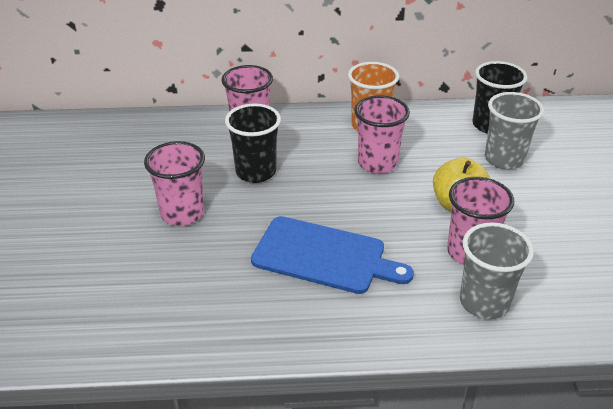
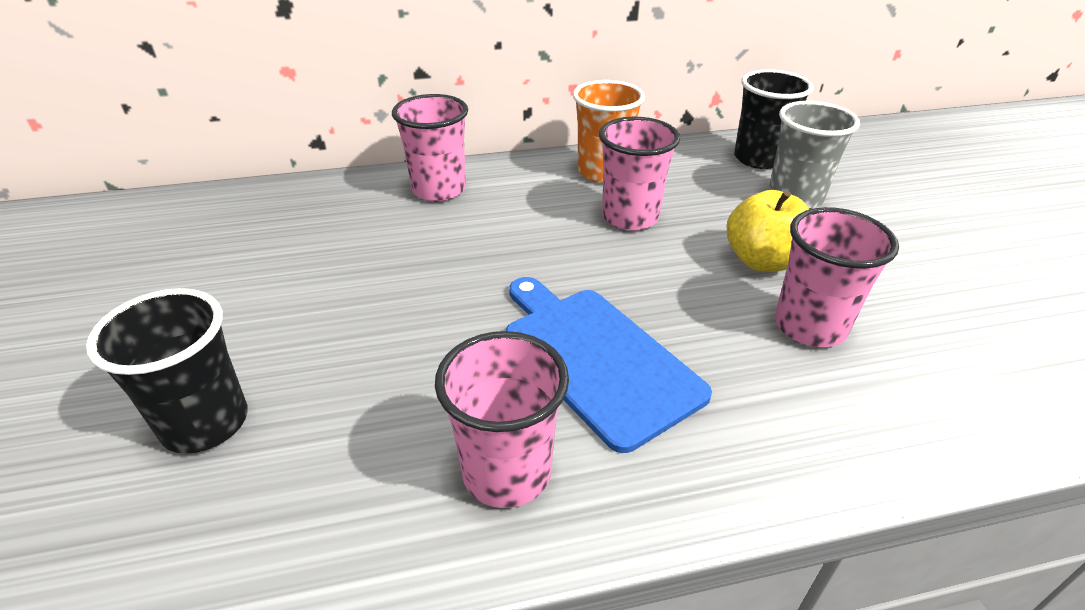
camera: 10 degrees left, 0 degrees up
(182, 213) = (356, 316): pink cup -> pink cup (506, 472)
(256, 172) = (459, 245): black cup -> black cup (205, 423)
(324, 256) = (596, 358): blue cutting board -> blue cutting board turned 135 degrees counterclockwise
(484, 302) = (867, 402): grey cup -> none

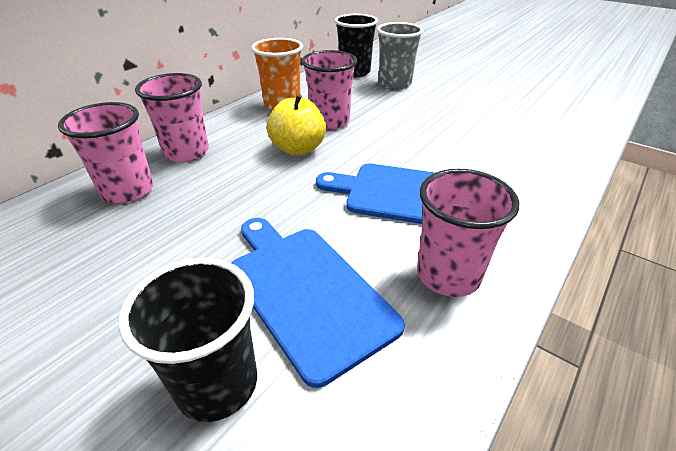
camera: 40 degrees left, 0 degrees up
(359, 393) = (306, 291): none -> blue cutting board
(762, 261) = (419, 117): yellow apple -> yellow apple (298, 149)
(809, 326) = (476, 136): pink cup -> pink cup (128, 190)

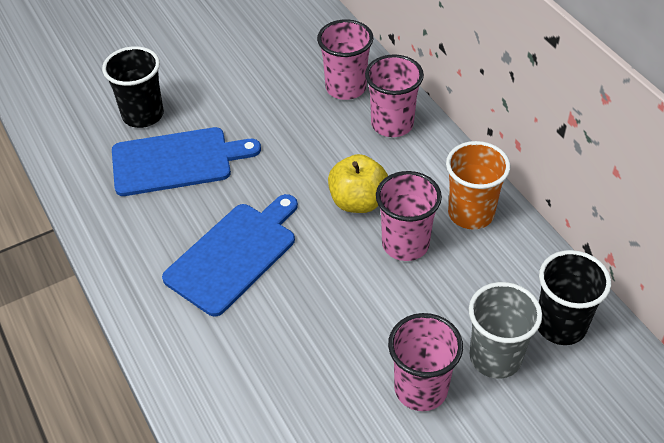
camera: 115 degrees right, 10 degrees up
(448, 275) = (139, 235): pink cup -> pink cup (421, 389)

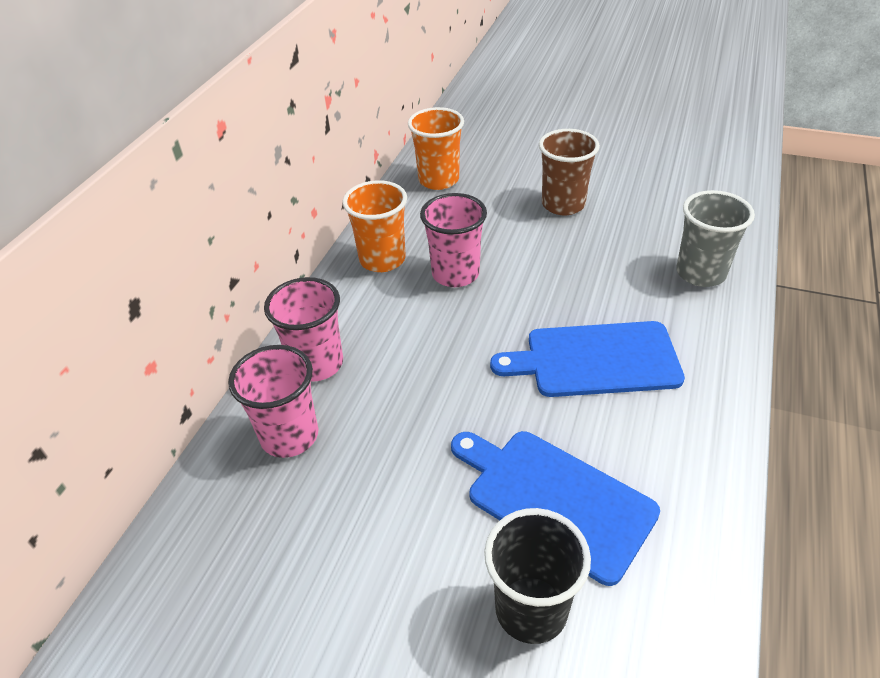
camera: 130 degrees left, 5 degrees down
(358, 201) = (443, 325): yellow apple -> none
(421, 389) = (563, 204): pink cup -> brown cup
(495, 357) = (498, 190): grey cup -> grey cup (700, 273)
(560, 325) = (438, 180): black cup -> orange cup

